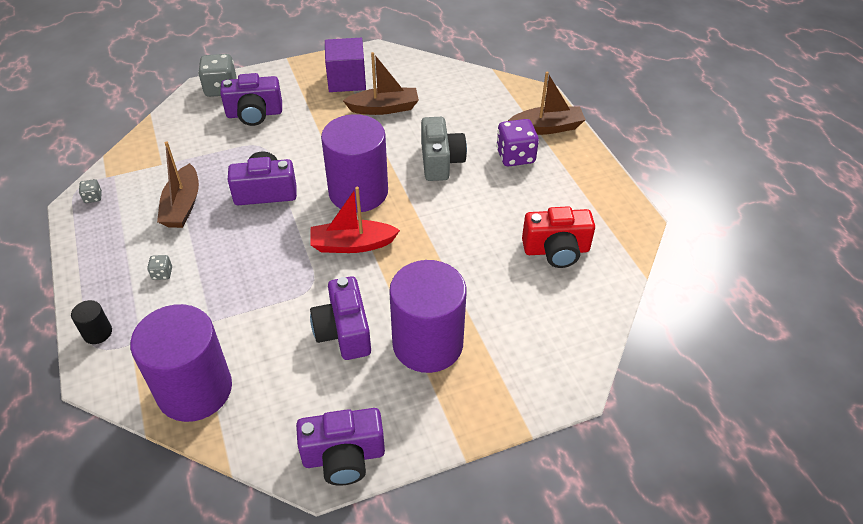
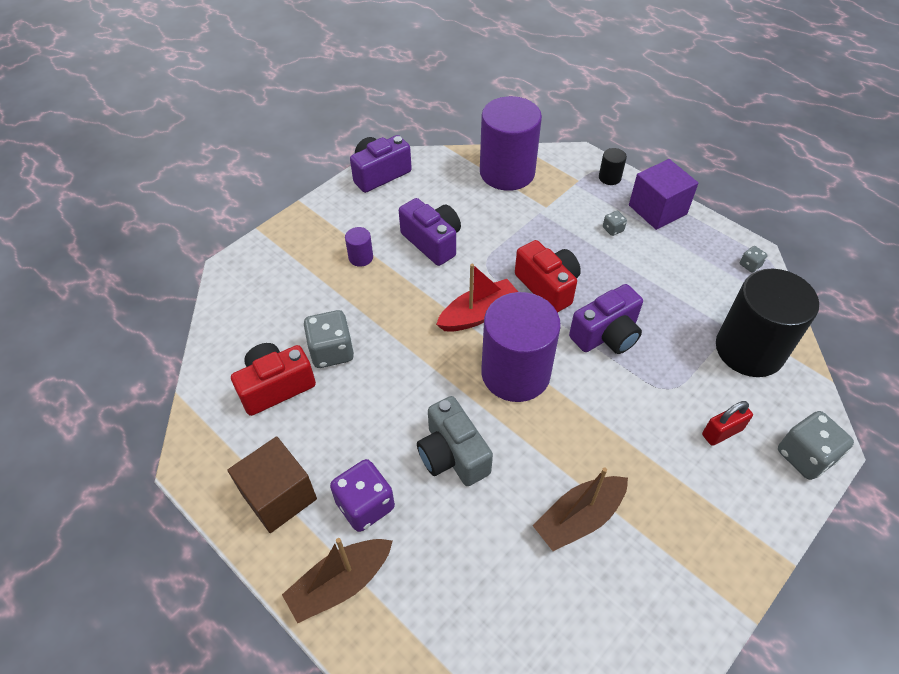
camera: 155 degrees right, 5 degrees up
(177, 146) = (749, 349): none -> black cylinder
(182, 205) = (665, 289): brown boat -> none
(254, 114) = (722, 432): purple camera -> red padlock
(274, 245) = (548, 286): none -> red camera
(346, 80) = (670, 553): purple cube -> purple cube (657, 209)
(427, 344) = (361, 257): purple cylinder -> purple cylinder, size x0.40
(497, 261) = (331, 351): none -> grey dice
(574, 180) = (279, 496): none -> brown cube

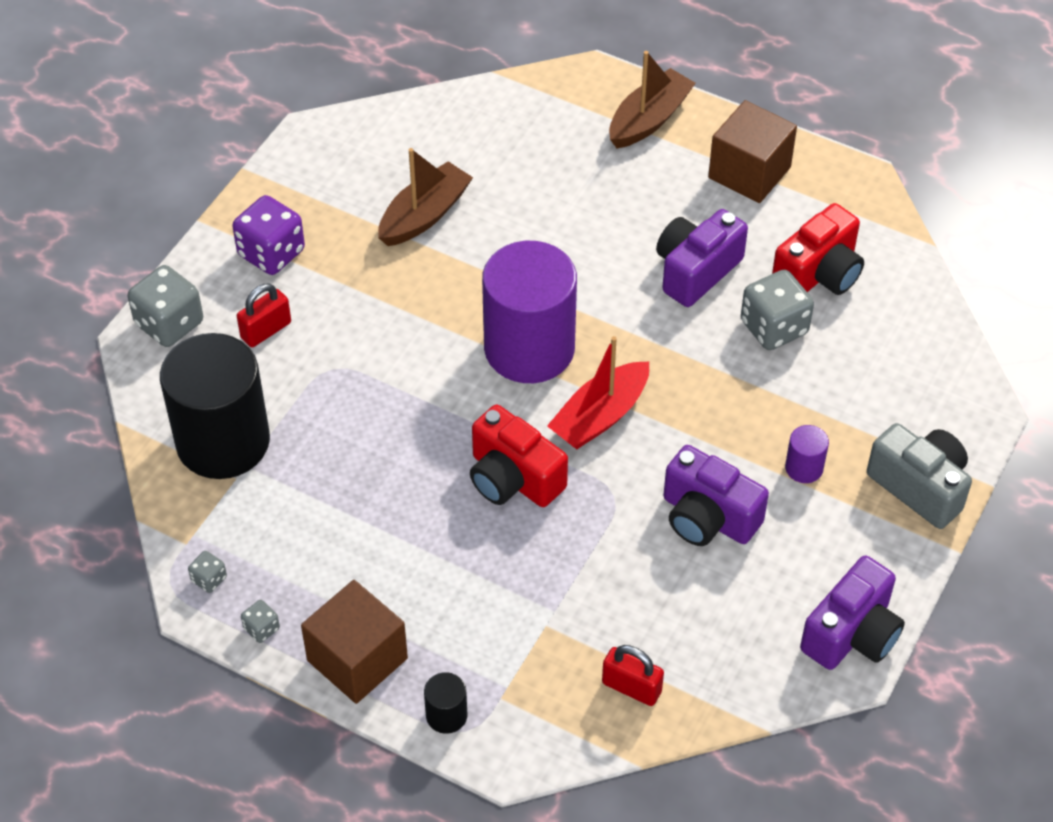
camera: 165 degrees right, 0 degrees up
(365, 505) = (654, 182): purple dice -> purple dice (271, 253)
(452, 455) = (578, 245): grey camera -> grey camera (920, 486)
(507, 172) = (631, 687): purple cylinder -> red padlock
(606, 335) = (418, 422): purple camera -> purple camera (696, 271)
(613, 229) = (428, 602): grey dice -> grey dice (261, 629)
(657, 209) = (357, 659): purple cube -> brown cube

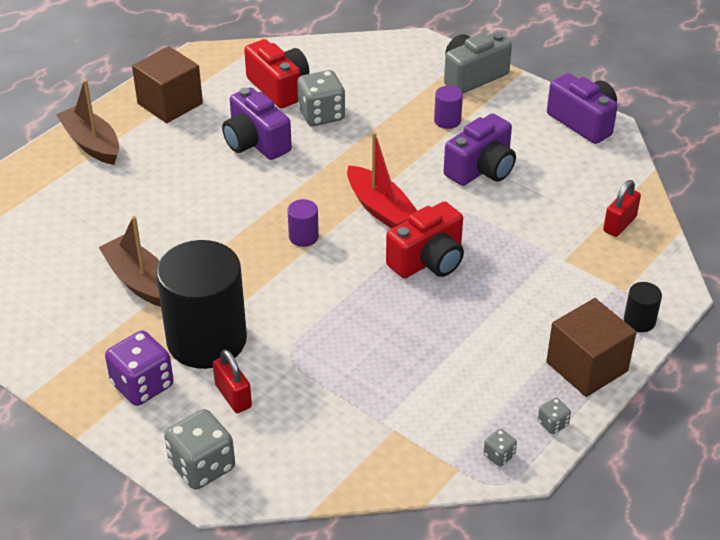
camera: 80 degrees left, 10 degrees down
(223, 441) = (352, 435): black cylinder -> black cylinder (207, 340)
(529, 348) = (303, 237): purple cylinder -> purple cylinder, size x0.40

